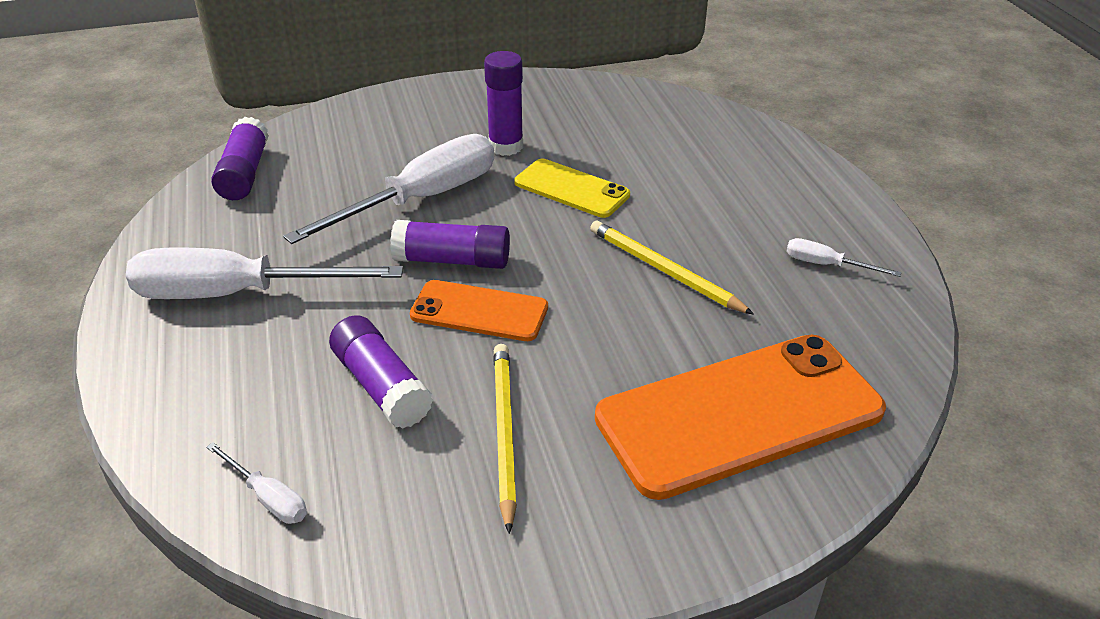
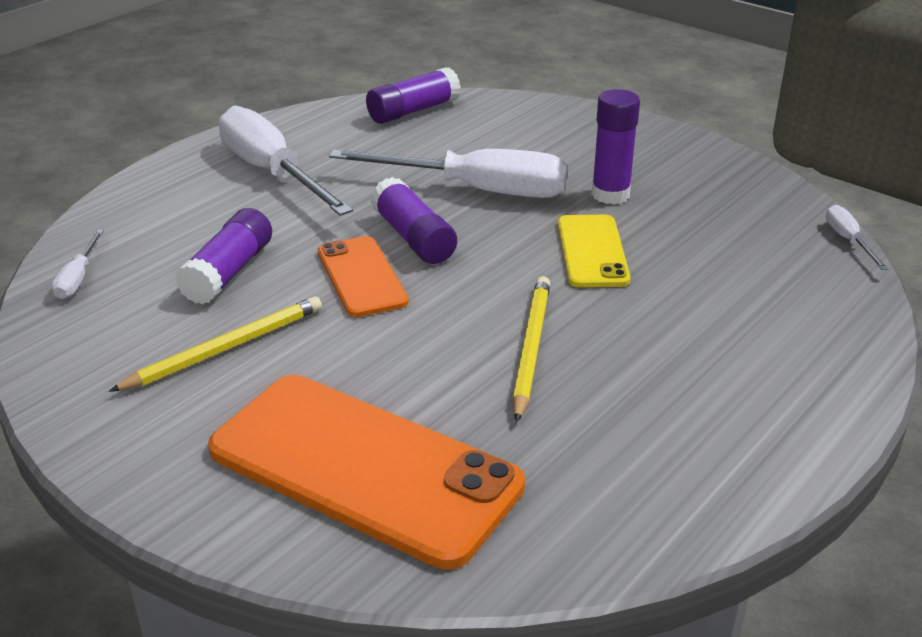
camera: 55 degrees right, 5 degrees down
(826, 265) = (671, 449): white screwdriver -> white screwdriver (848, 241)

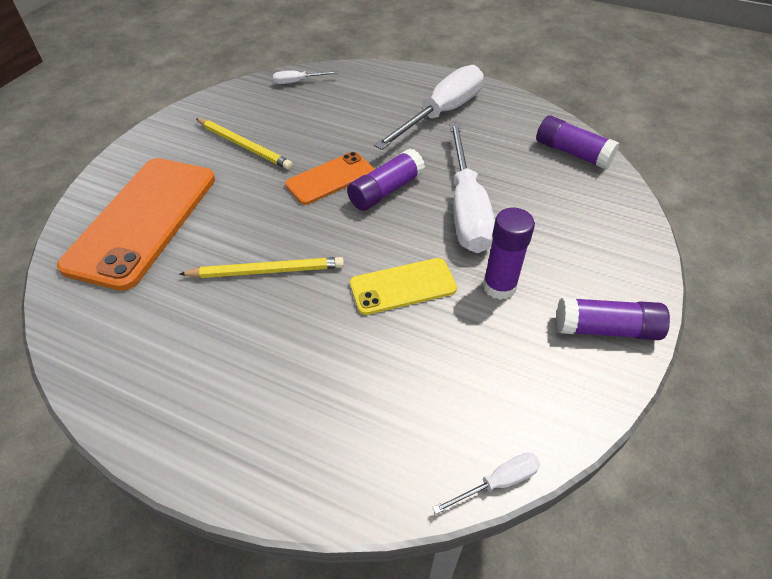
camera: 75 degrees right, 15 degrees up
(228, 272) = (319, 127): purple glue stick -> purple glue stick (606, 329)

